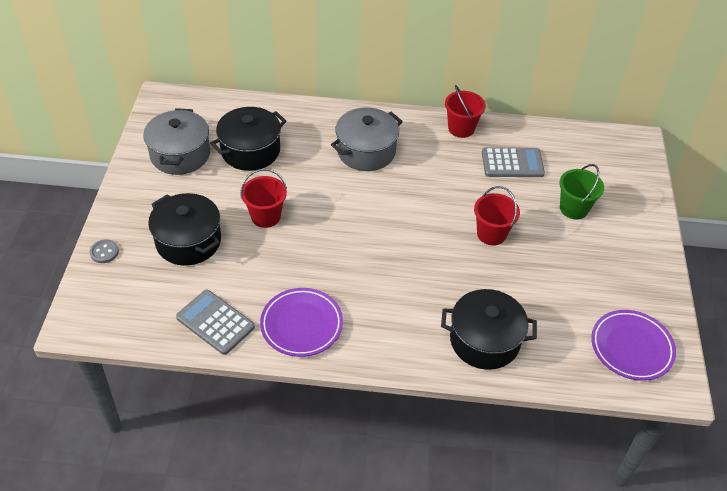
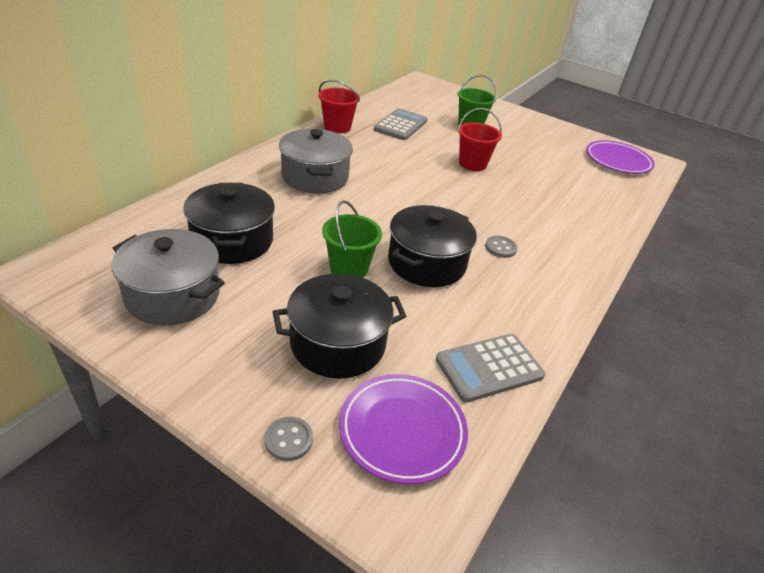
camera: 65 degrees left, 10 degrees down
(266, 216) = (349, 269): red bucket -> green bucket
(301, 325) = (525, 303): purple plate -> purple plate (402, 431)
(364, 291) = (500, 248): none -> grey button
(484, 340) = (588, 212): black pot -> black pot (426, 263)

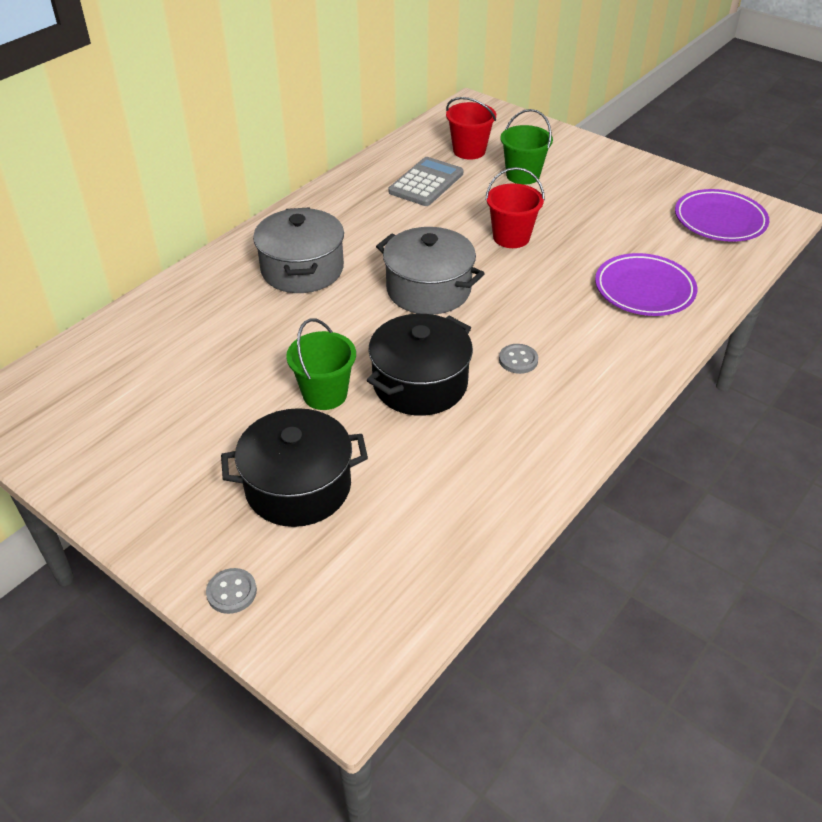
camera: 10 degrees right, 5 degrees up
(173, 295) = (124, 432): grey pot -> grey pot (428, 289)
(232, 240) = (194, 362): black pot -> none
(337, 127) = (341, 191): red bucket -> red bucket (469, 151)
(402, 431) = (352, 584): purple plate -> purple plate (644, 290)
(489, 368) = (465, 514): grey calculator -> none

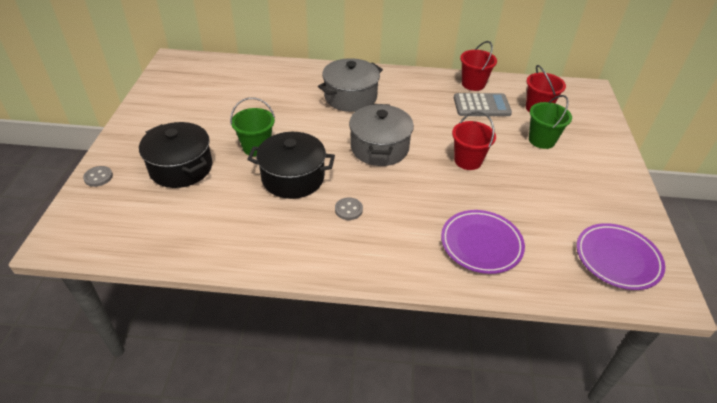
camera: 55 degrees right, 0 degrees up
(380, 169) = (473, 84): none -> red bucket

